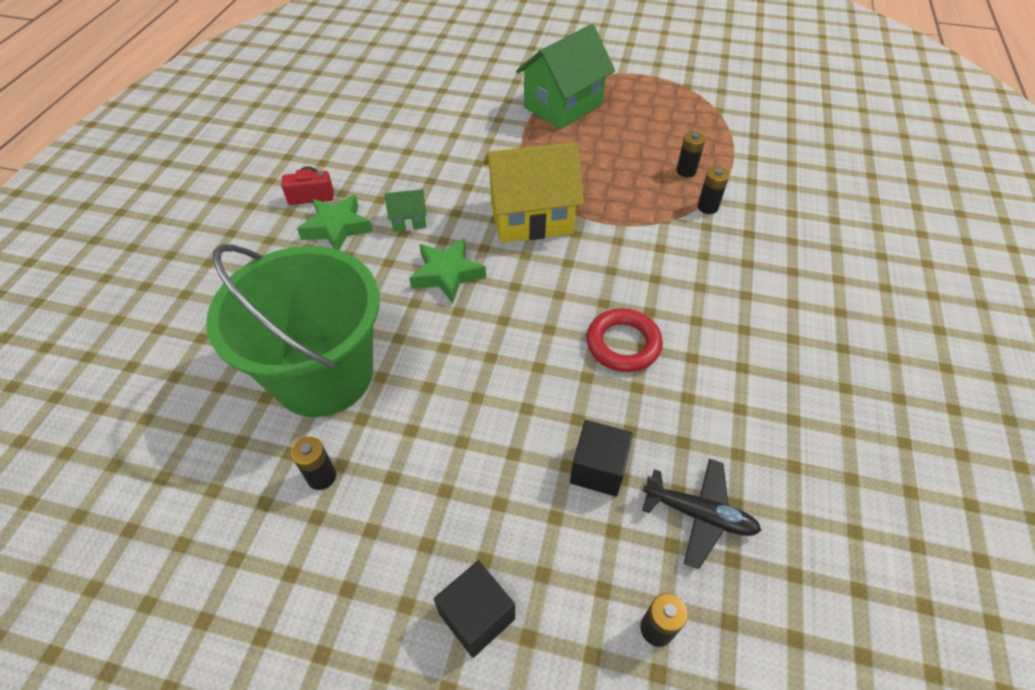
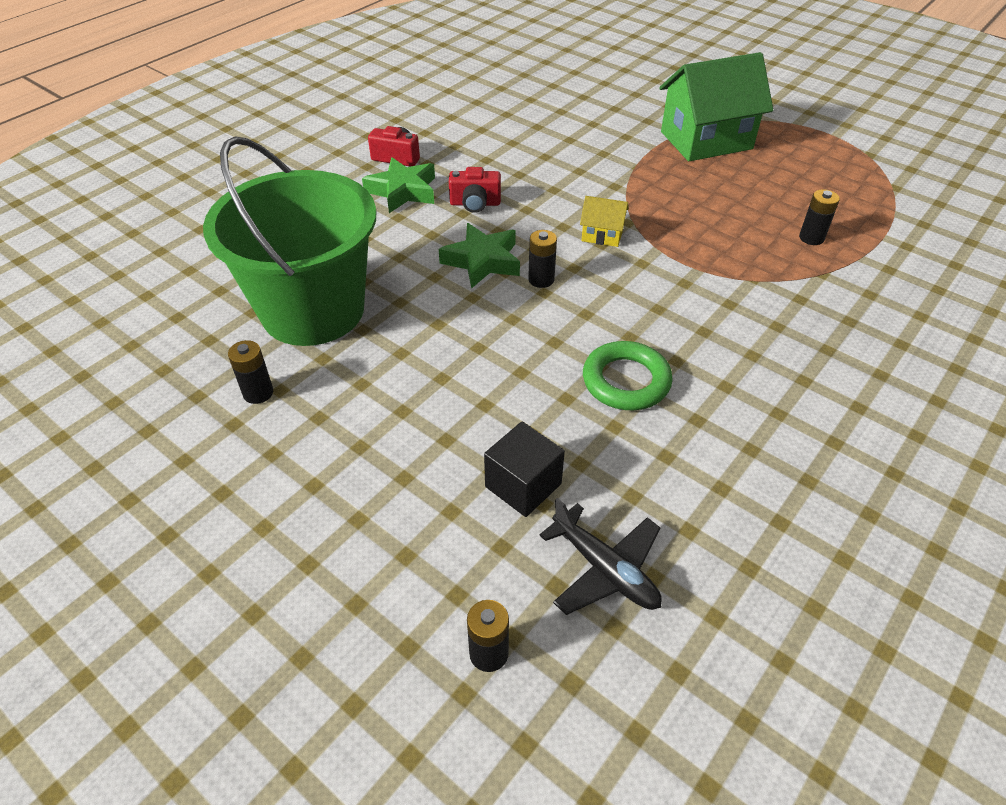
camera: 25 degrees right, 5 degrees down
(409, 220) = (475, 203): green house -> red camera
(477, 616) = (320, 564): black cube -> none
(531, 217) = (602, 235): yellow house -> yellow house, size x0.44
(623, 344) = (626, 381): red ring -> green ring
(707, 207) = (814, 280): black battery -> black battery (541, 279)

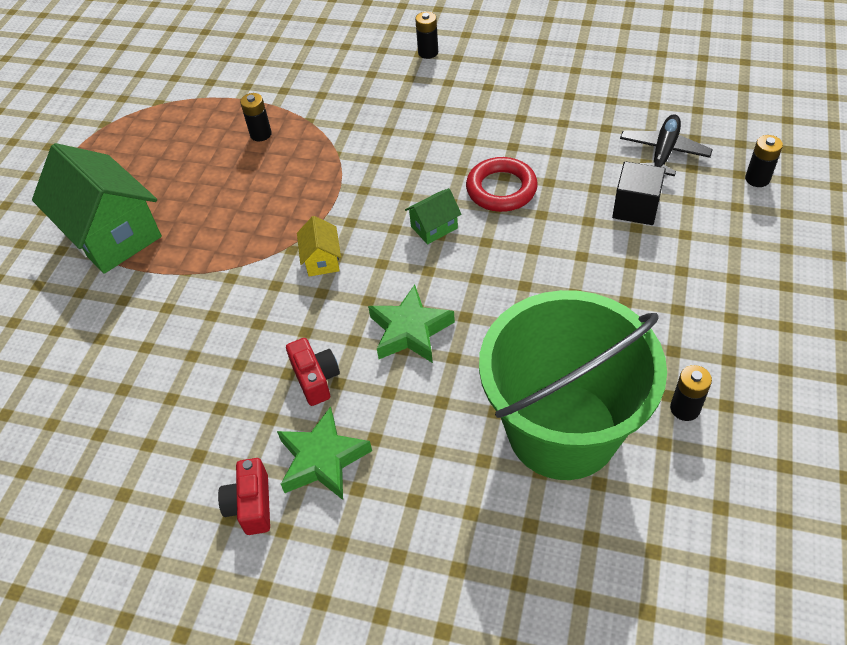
camera: 110 degrees left, 5 degrees up
(541, 279) = (412, 278): black battery -> black battery (428, 52)
(599, 313) = (434, 227): none -> green house
(626, 381) = (501, 189): green ring -> red ring

